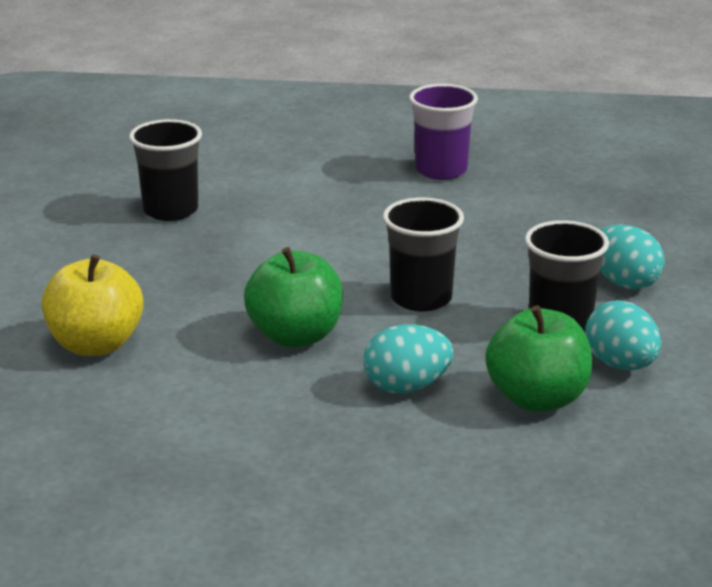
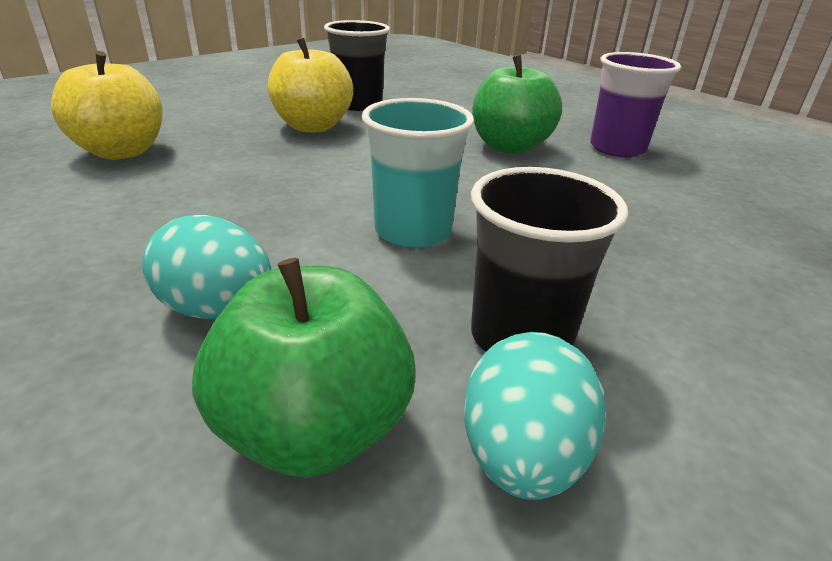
camera: 40 degrees right, 5 degrees up
(186, 251) = (313, 126): none -> yellow apple
(295, 336) = (245, 209): green apple -> green apple (509, 147)
(421, 298) = (413, 231): black cup -> turquoise cup
(624, 282) = (693, 330): turquoise egg -> none

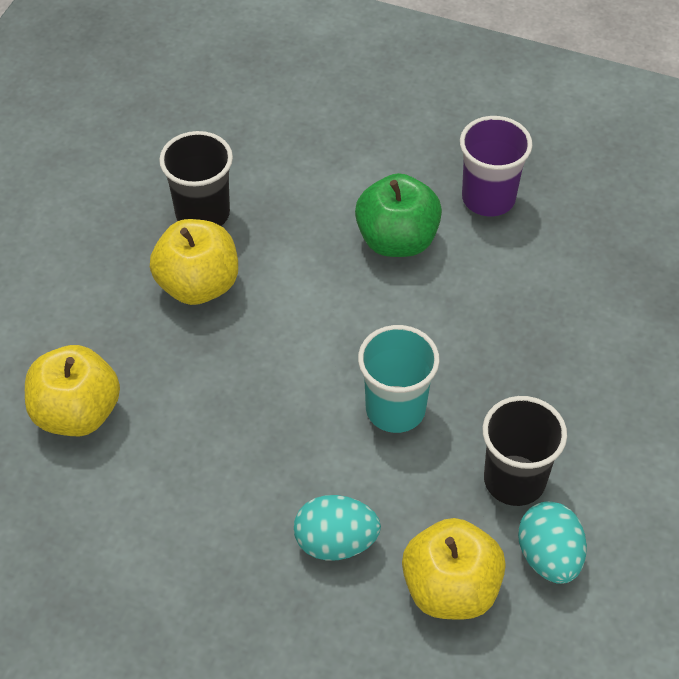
camera: 25 degrees left, 20 degrees up
(314, 429) = (450, 589): green apple -> yellow apple

